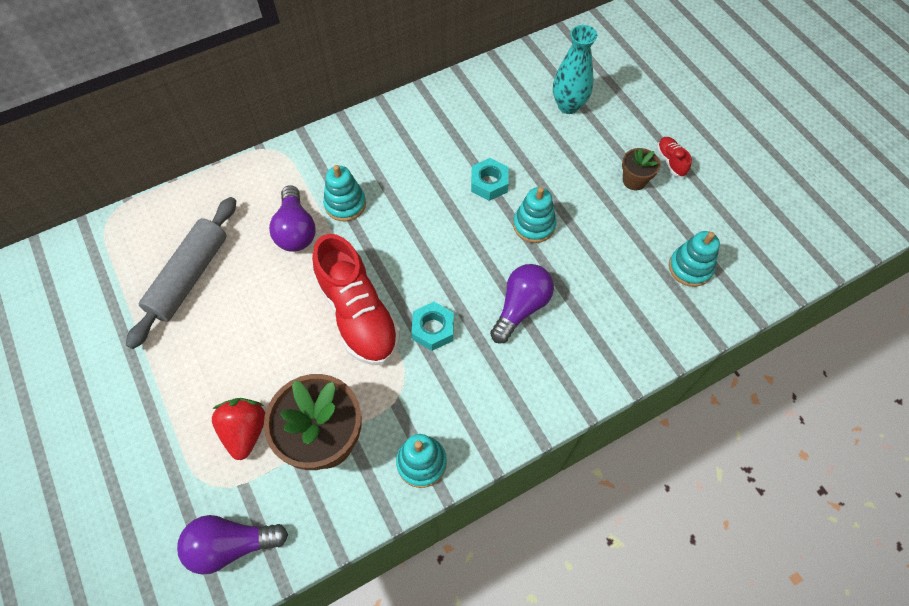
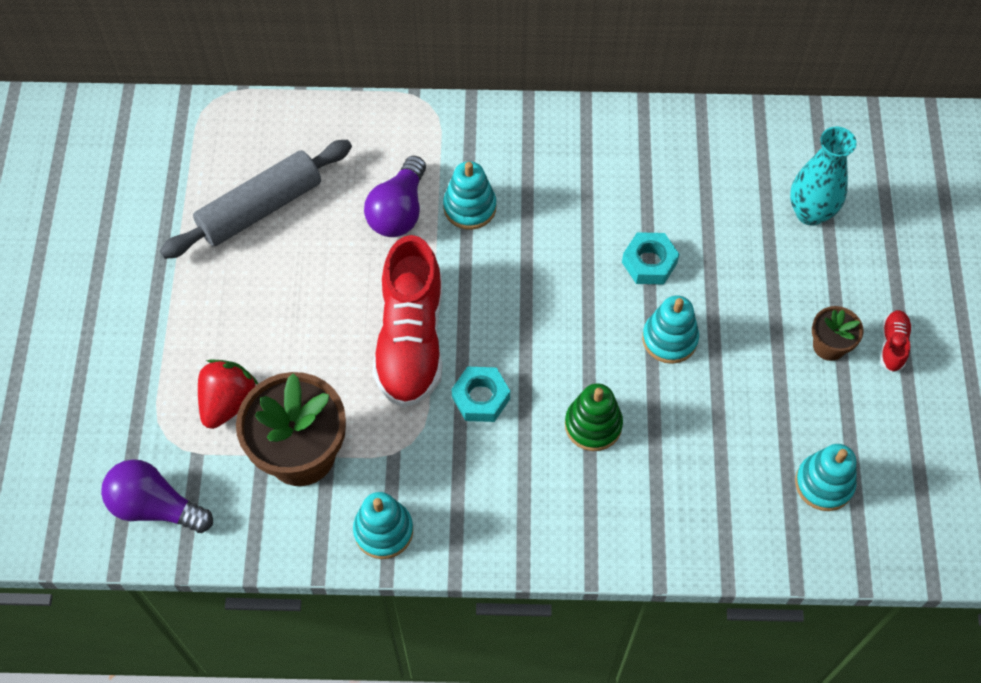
camera: 30 degrees right, 0 degrees up
(521, 307) = (593, 425): purple light bulb -> green stacking toy

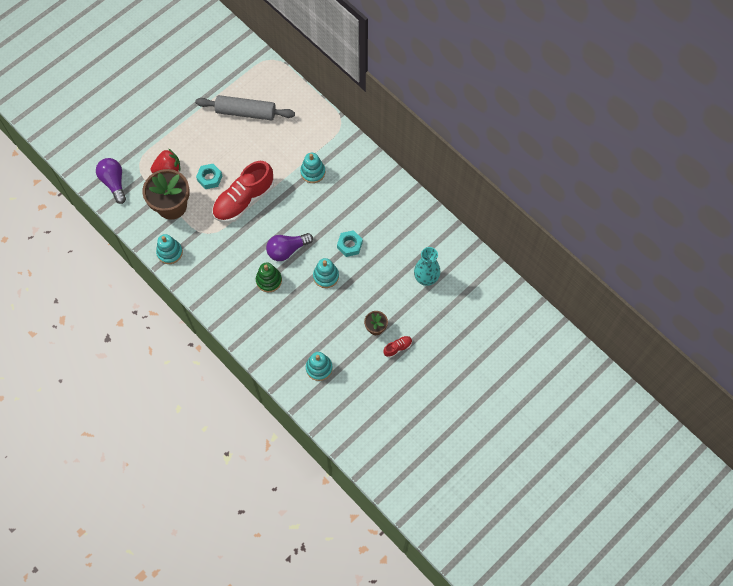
camera: 45 degrees right, 5 degrees up
(398, 211) = (288, 153): purple light bulb -> purple light bulb (287, 250)
(481, 398) = (244, 239): turquoise nut -> turquoise nut (209, 178)

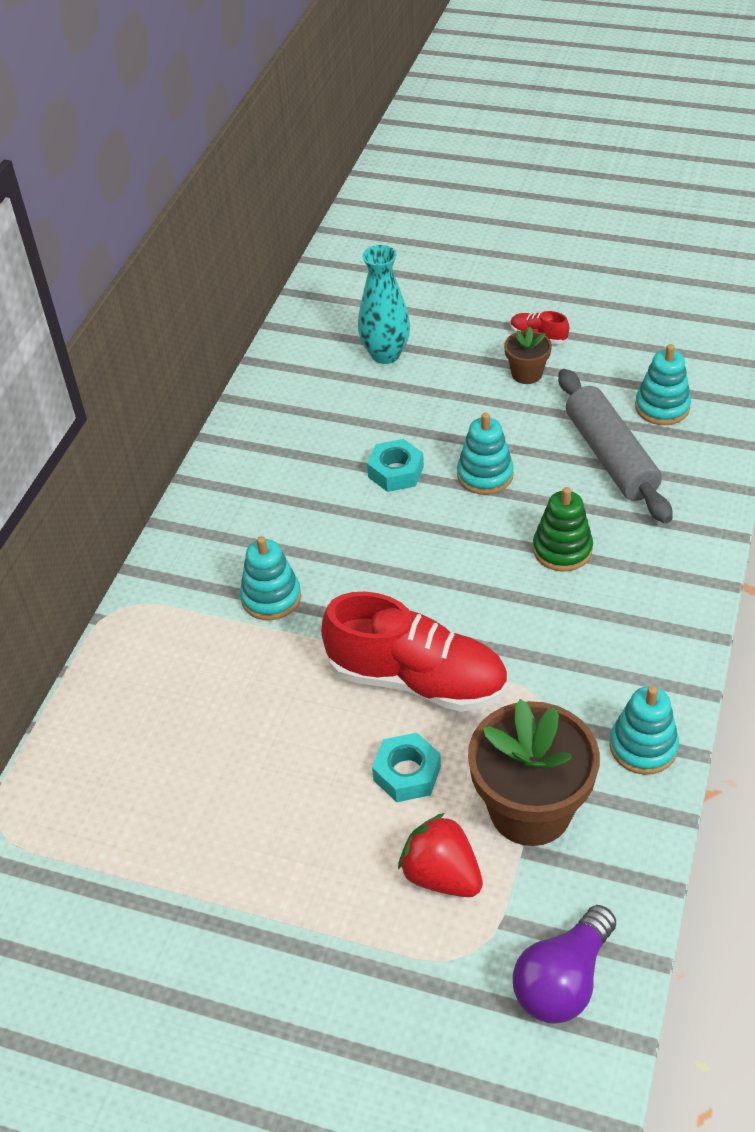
camera: 115 degrees left, 20 degrees down
(246, 112) = (183, 797): grey rolling pin -> grey rolling pin (610, 456)
(287, 250) = (476, 554): purple light bulb -> none

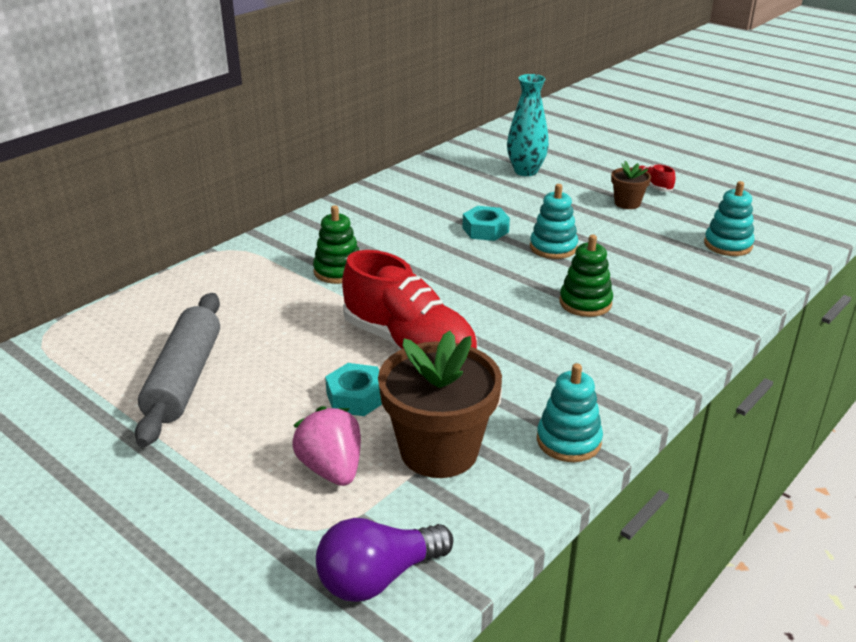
camera: 20 degrees right, 15 degrees down
(271, 597) = (338, 271): turquoise stacking toy -> green stacking toy
(441, 875) = (331, 469): red strawberry -> pink strawberry
(610, 456) = (664, 261): grey rolling pin -> grey rolling pin (184, 379)

